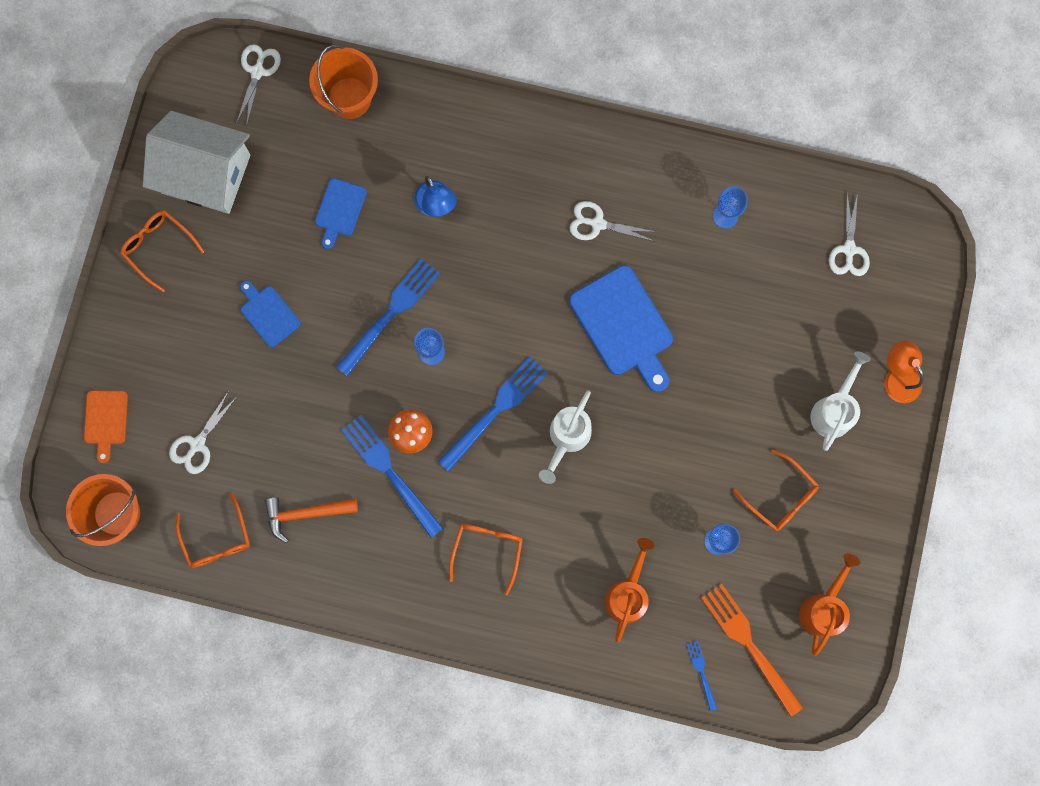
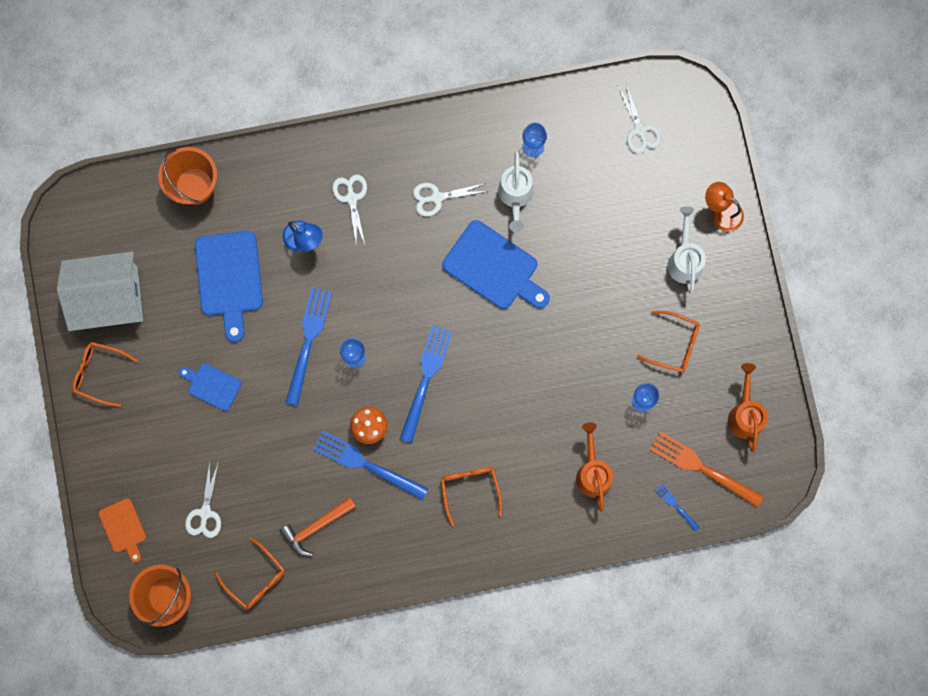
camera: 25 degrees left, 0 degrees up
(257, 71) = (111, 198): white scissors -> white scissors (351, 198)
(339, 210) = (229, 278): blue cutting board -> blue cutting board, size x1.80
(567, 437) = (491, 374): white watering can -> white watering can (515, 196)

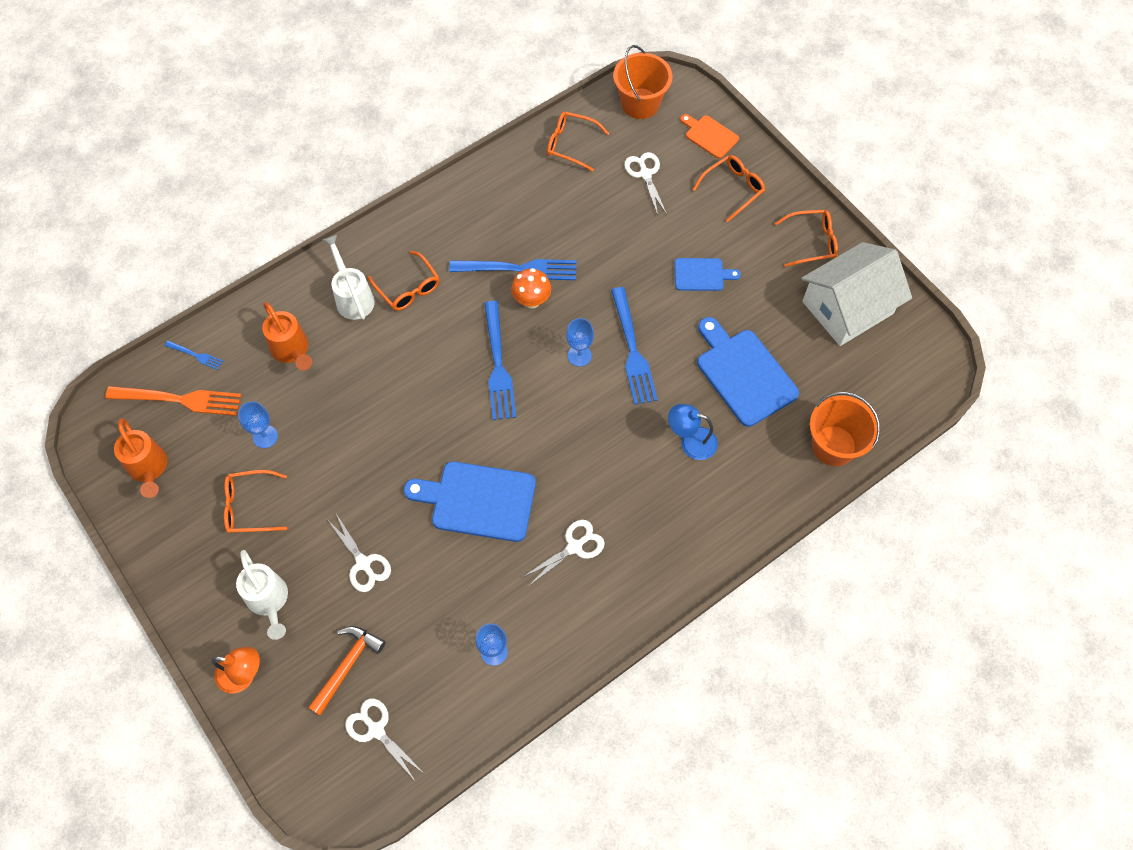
camera: 155 degrees right, 15 degrees down
(136, 459) = (732, 189): none -> orange glasses
(316, 527) = (539, 202): orange hammer -> orange hammer (347, 665)
(351, 198) = (665, 505): white scissors -> white scissors (363, 563)
(515, 196) = (489, 587): white watering can -> white watering can (353, 297)

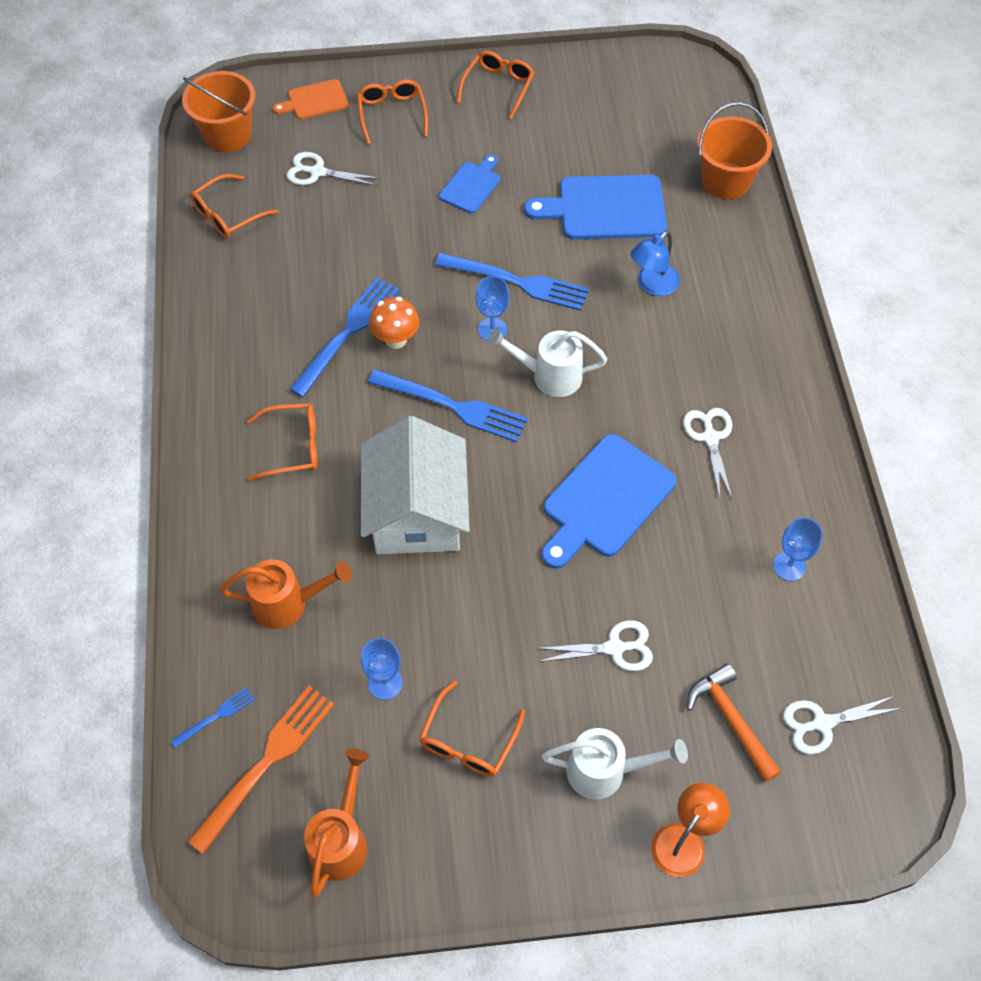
camera: 60 degrees left, 5 degrees down
(149, 468) = (341, 840): orange watering can -> orange watering can turned 75 degrees counterclockwise
(353, 297) = (263, 507): white watering can -> white watering can (549, 376)
(847, 307) = (588, 98): white house -> white house (416, 511)

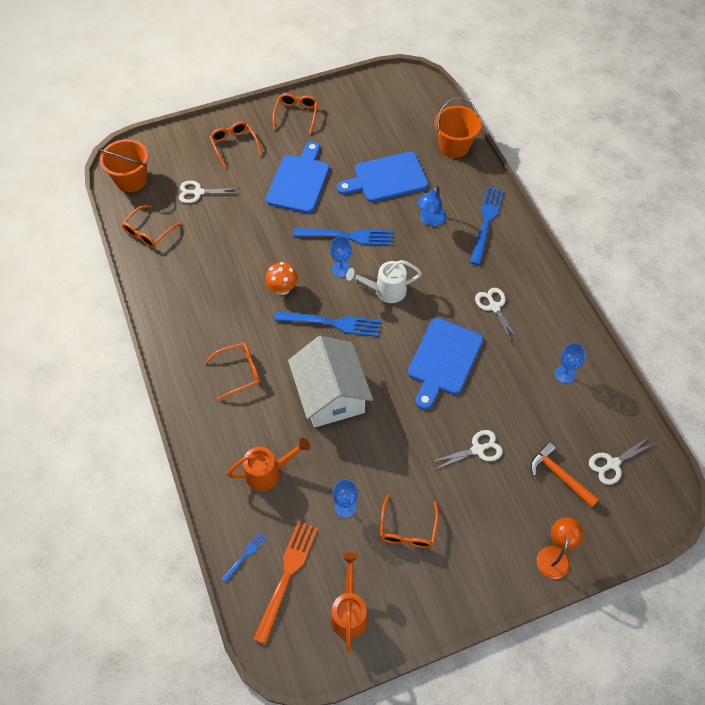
camera: 15 degrees left, 0 degrees up
(314, 101) = (181, 146): orange cutting board -> none
(347, 333) = (251, 291): blue fork -> blue fork (486, 222)
(471, 185) = (299, 181): blue cutting board -> blue cutting board, size x1.80
(605, 771) = (495, 526): white watering can -> none

